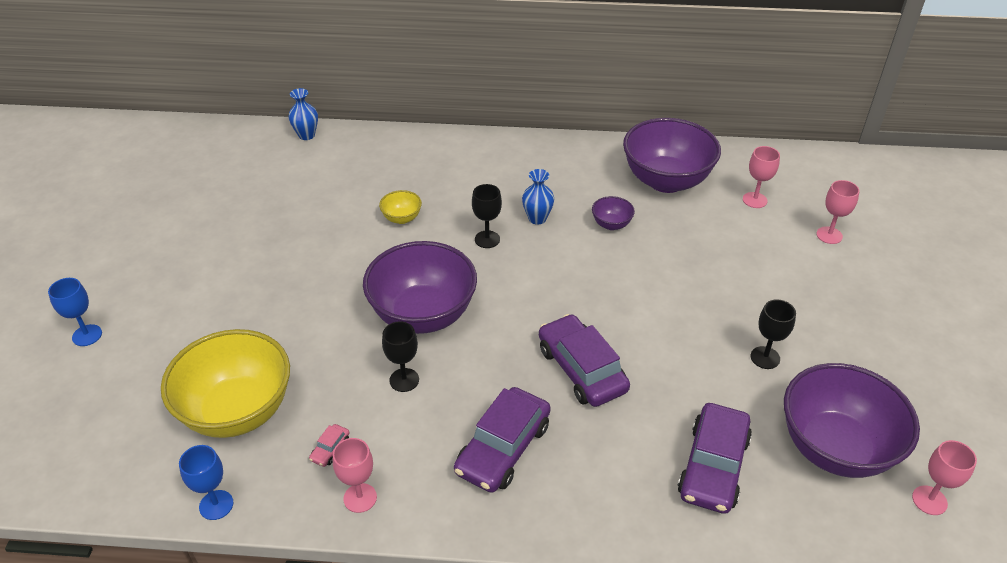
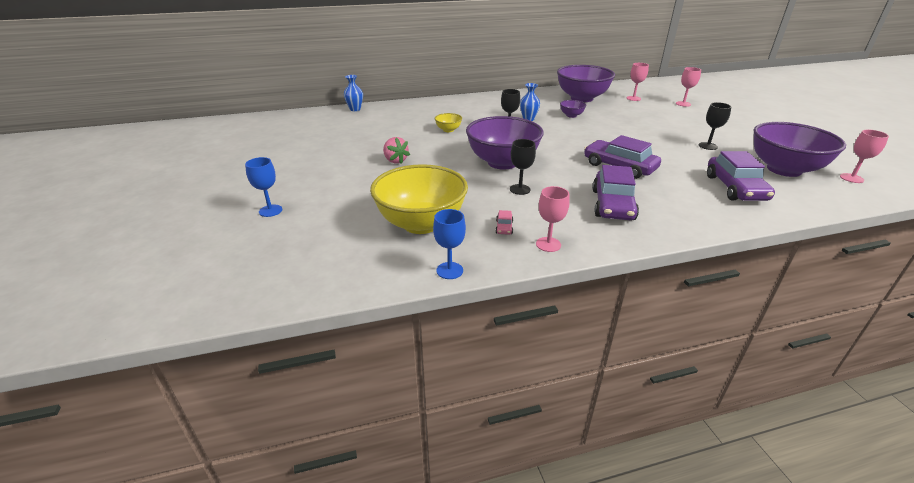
camera: 20 degrees left, 10 degrees down
(286, 272) = (395, 160): none -> pink strawberry

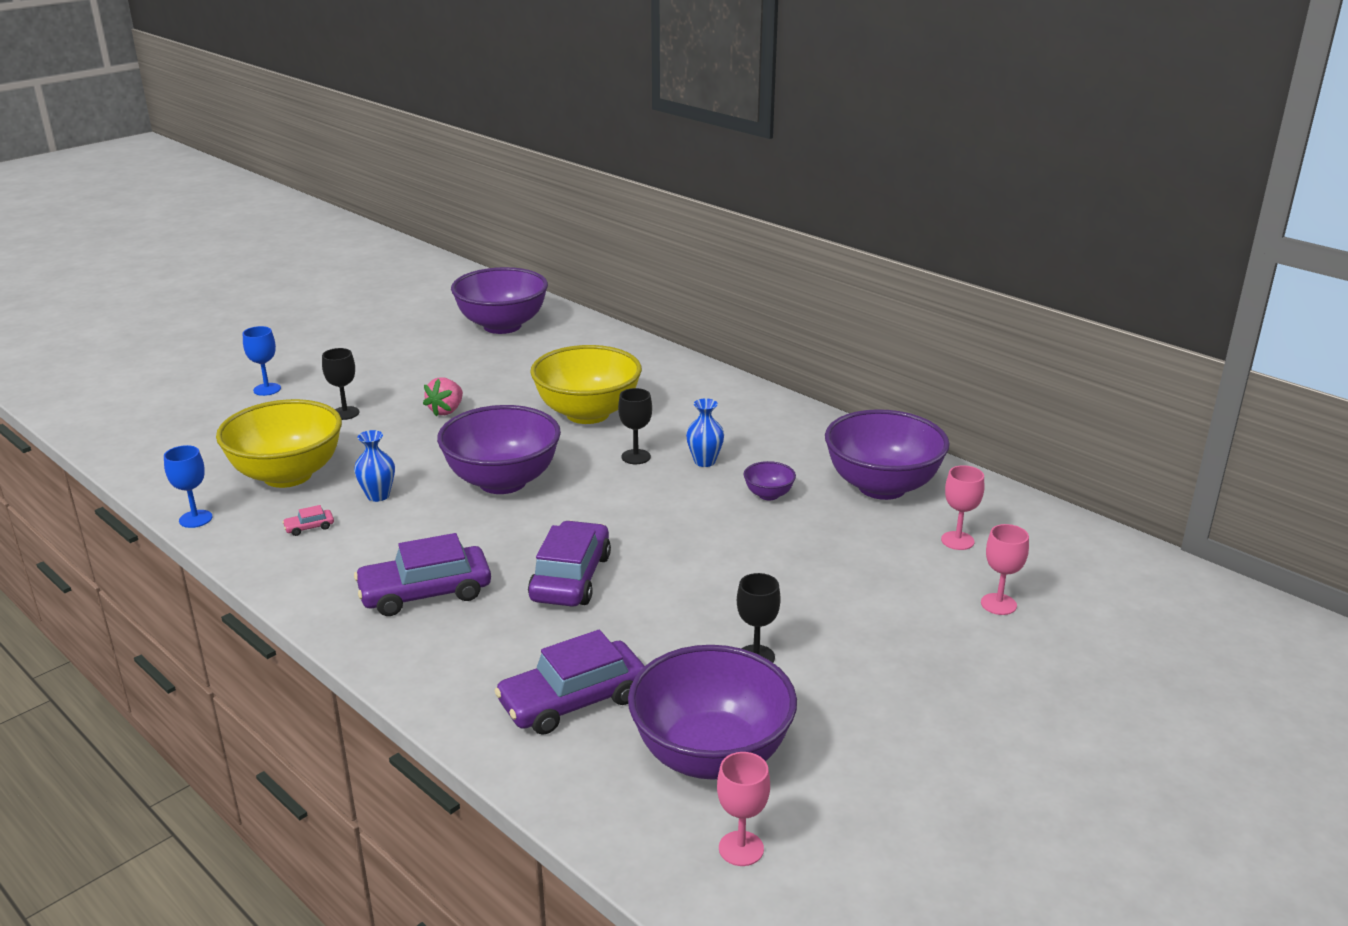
camera: 60 degrees right, 5 degrees down
(305, 127) = (502, 326): none -> purple bowl
(355, 109) = (599, 331): blue vase -> blue vase (378, 496)
(448, 130) = (587, 413): yellow bowl -> yellow bowl, size x2.35
(520, 189) = (423, 514): black goblet -> black goblet (345, 413)
(548, 244) = (283, 565): pink goblet -> none

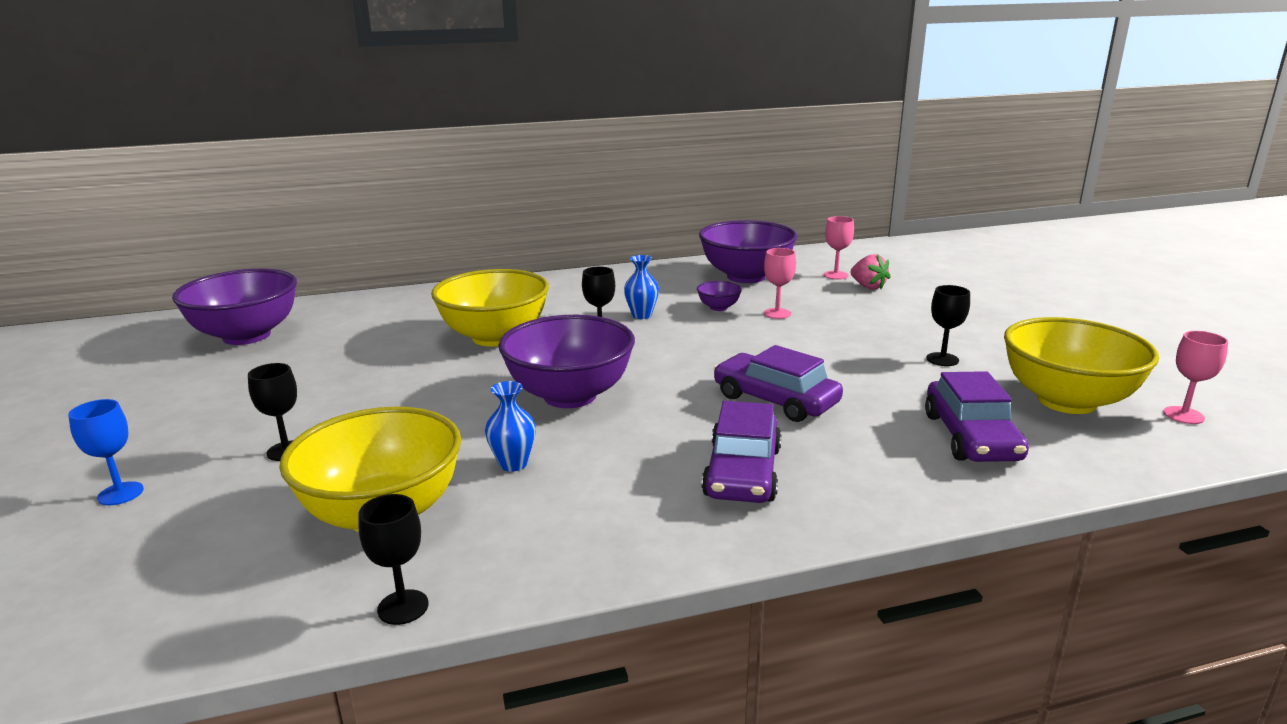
camera: 60 degrees left, 5 degrees down
(195, 519) = (403, 607): blue goblet -> black goblet
(309, 527) = (532, 519): pink car -> none
(446, 411) = (381, 395): pink strawberry -> pink strawberry (868, 286)
(711, 756) = (1066, 401): purple bowl -> yellow bowl
(998, 604) = (919, 283): pink goblet -> pink goblet (777, 313)

